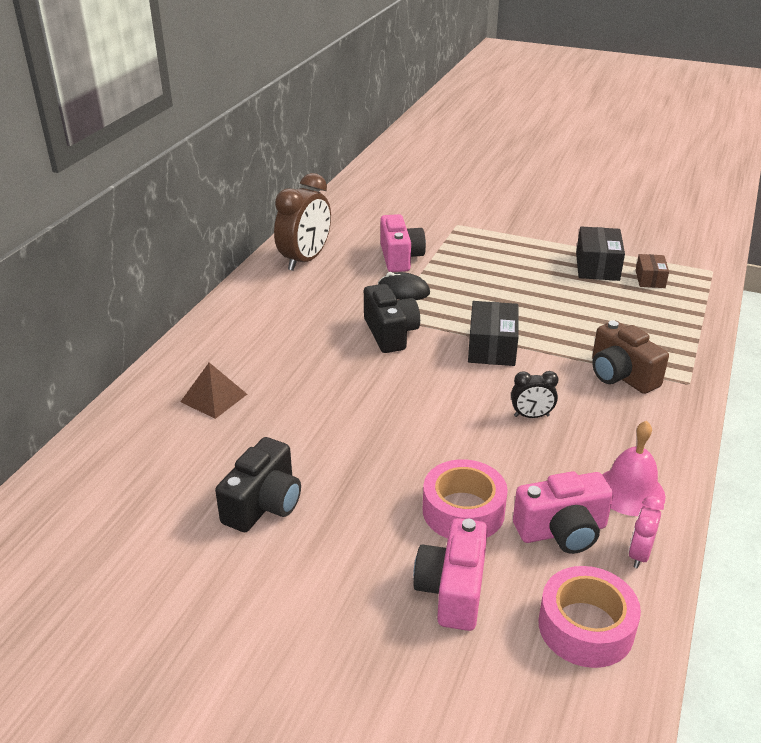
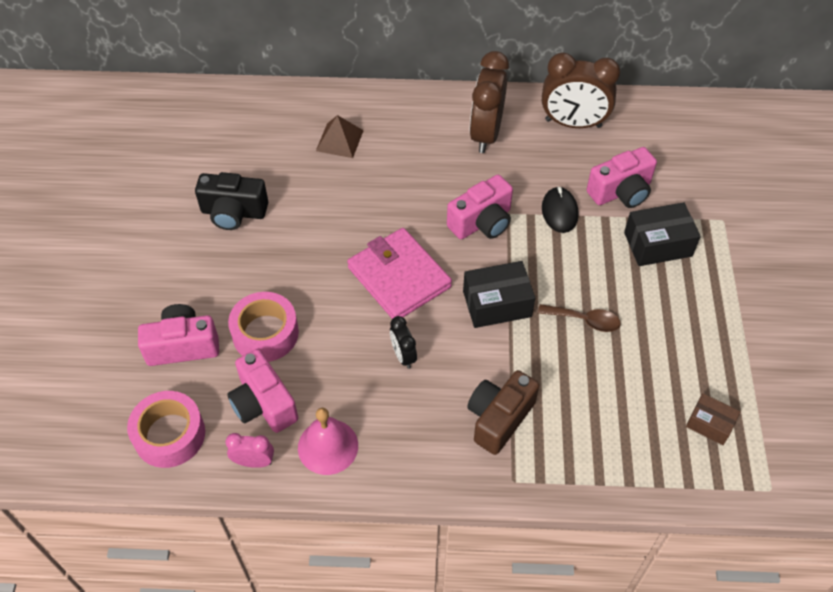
camera: 70 degrees right, 20 degrees up
(281, 306) = (486, 134): none -> brown clock
(390, 333) = (482, 222): black camera -> pink camera
(431, 397) = (399, 277): none -> pink wallet
(530, 307) = (584, 320): none -> brown spoon
(597, 266) = (708, 367): black box -> black box (657, 244)
(650, 279) = (709, 424): brown box -> brown box turned 45 degrees clockwise

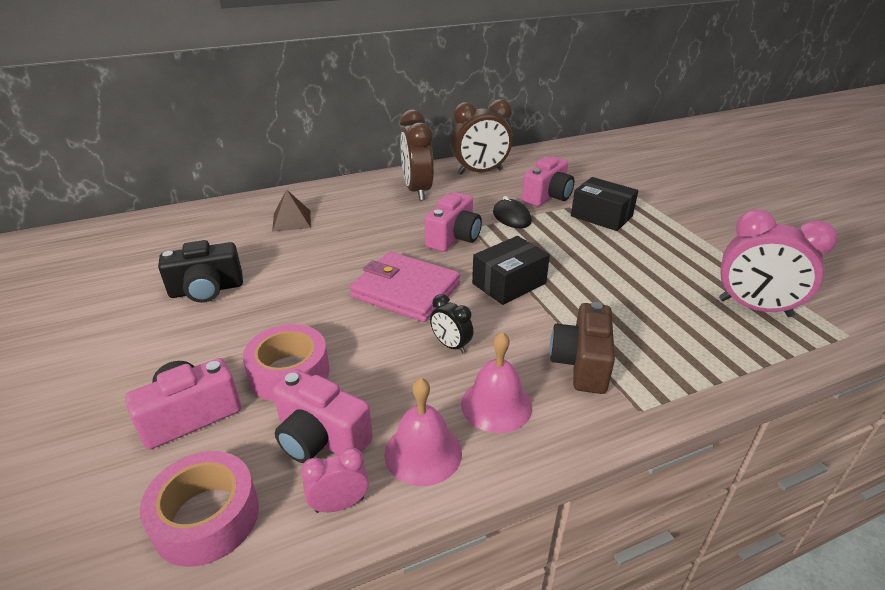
camera: 25 degrees left, 20 degrees down
(404, 428) = (496, 405): none -> pink bell
(584, 320) = (591, 273): brown spoon -> none
(657, 244) = (601, 216): black box -> black box turned 75 degrees clockwise
(709, 424) = (754, 308): brown box -> pink clock

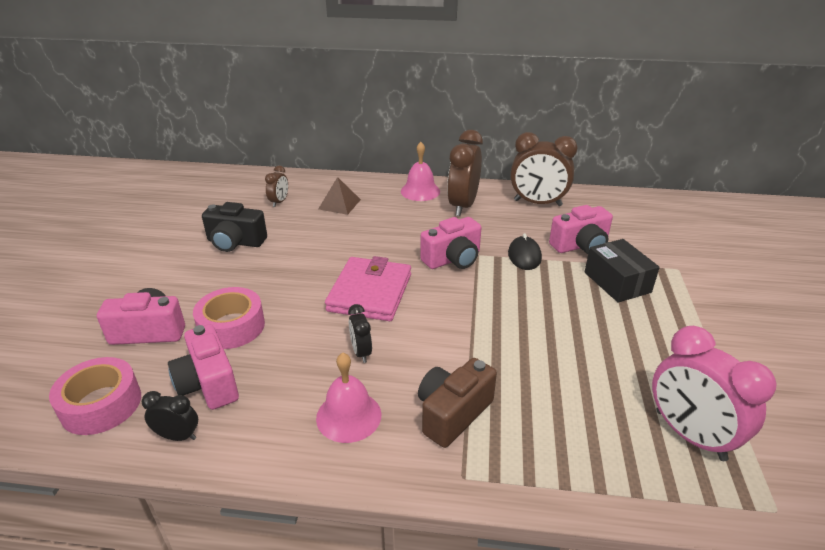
camera: 30 degrees right, 0 degrees up
(219, 236) = (279, 202): none -> brown clock
(339, 504) = (178, 436): pink clock -> black clock
(406, 290) = (370, 292): pink wallet -> pink wallet turned 45 degrees clockwise
(423, 452) = (262, 427): pink bell -> pink bell (420, 191)
(509, 283) = (460, 317): black box -> none

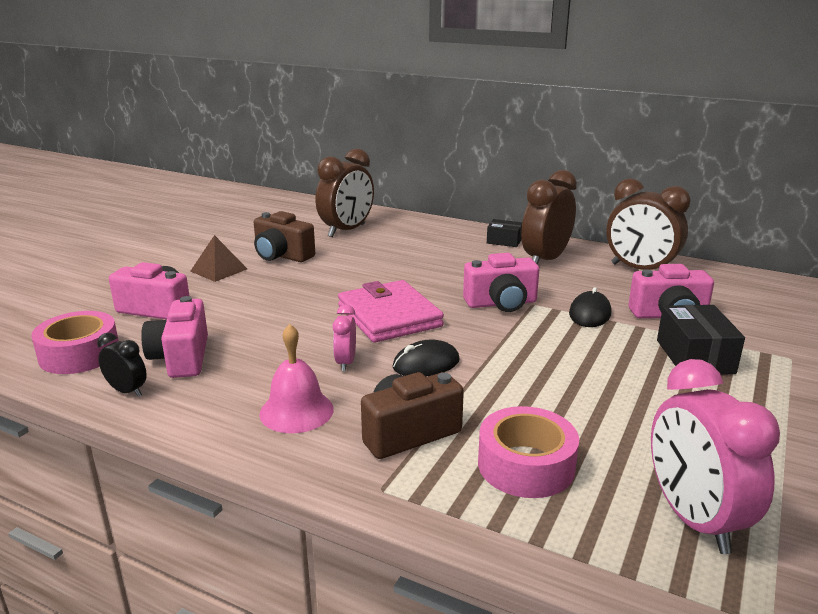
camera: 20 degrees right, 10 degrees down
(232, 326) = (233, 319): pink tape -> pink tape (526, 465)
(235, 242) = (282, 255): black camera -> brown camera
(279, 202) = (346, 230): brown clock -> brown clock, size x2.02
(339, 204) = (407, 240): brown pyramid -> brown pyramid (219, 270)
(361, 352) = (345, 362): black clock -> pink clock
(370, 292) = (389, 316): pink wallet -> pink wallet turned 60 degrees counterclockwise
(420, 191) = (504, 241): pink bell -> black box
(428, 337) = (426, 364): none -> black mouse

